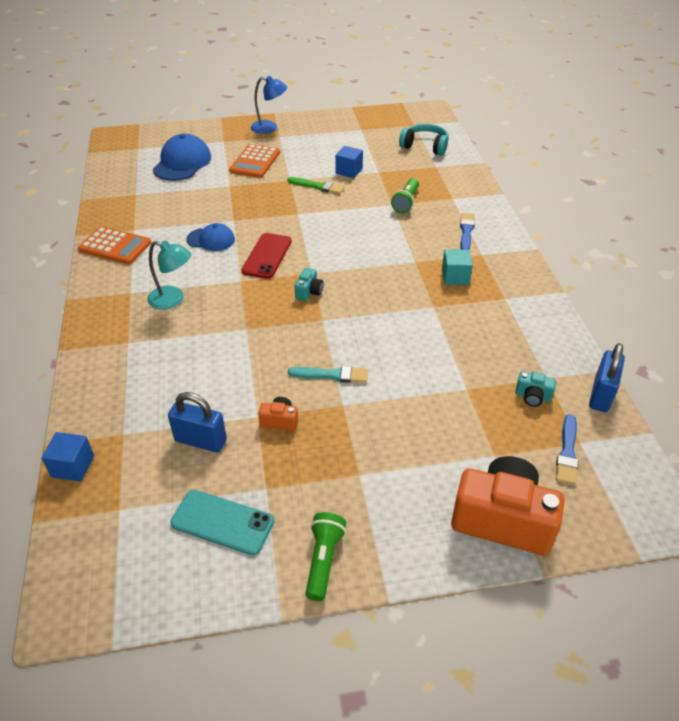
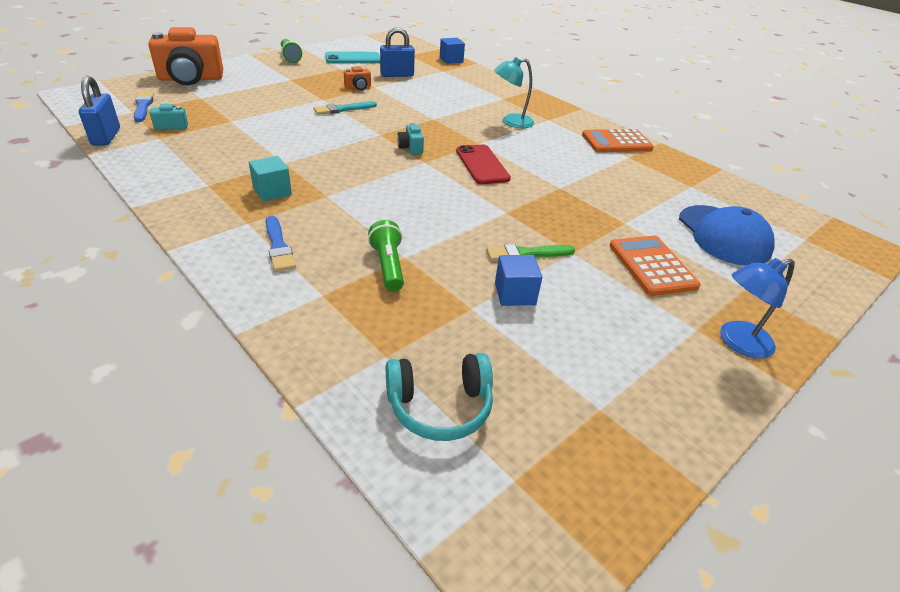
camera: 145 degrees right, 5 degrees down
(211, 239) = (551, 165): blue cap -> none

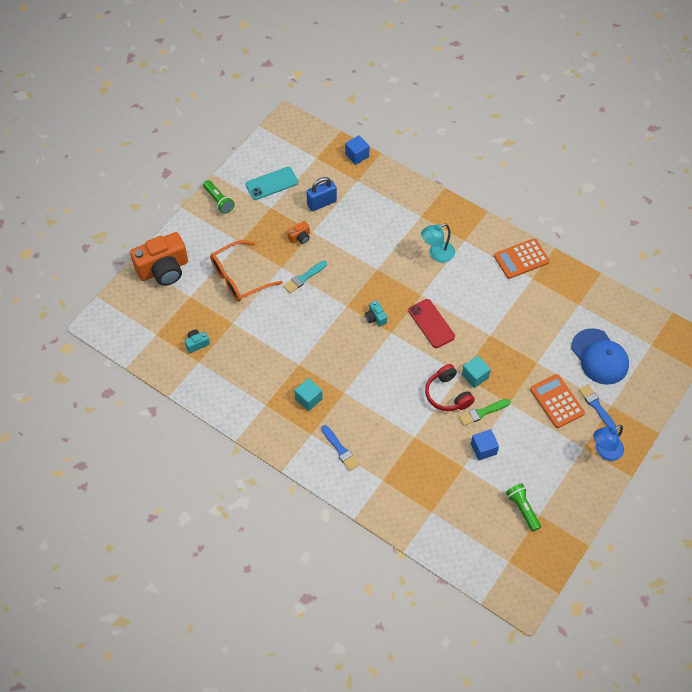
camera: 10 degrees left, 20 degrees up
(106, 137) = (164, 372): blue padlock -> none
(143, 106) = (158, 324): blue brush -> blue brush (596, 406)
(269, 97) = (239, 277): none -> orange glasses
(388, 266) = (408, 447): green flashlight -> green flashlight (522, 509)
(440, 406) = (466, 533): turquoise headphones -> none
(478, 226) = (447, 394): none -> red headphones
(526, 217) = (475, 376): none -> turquoise cube

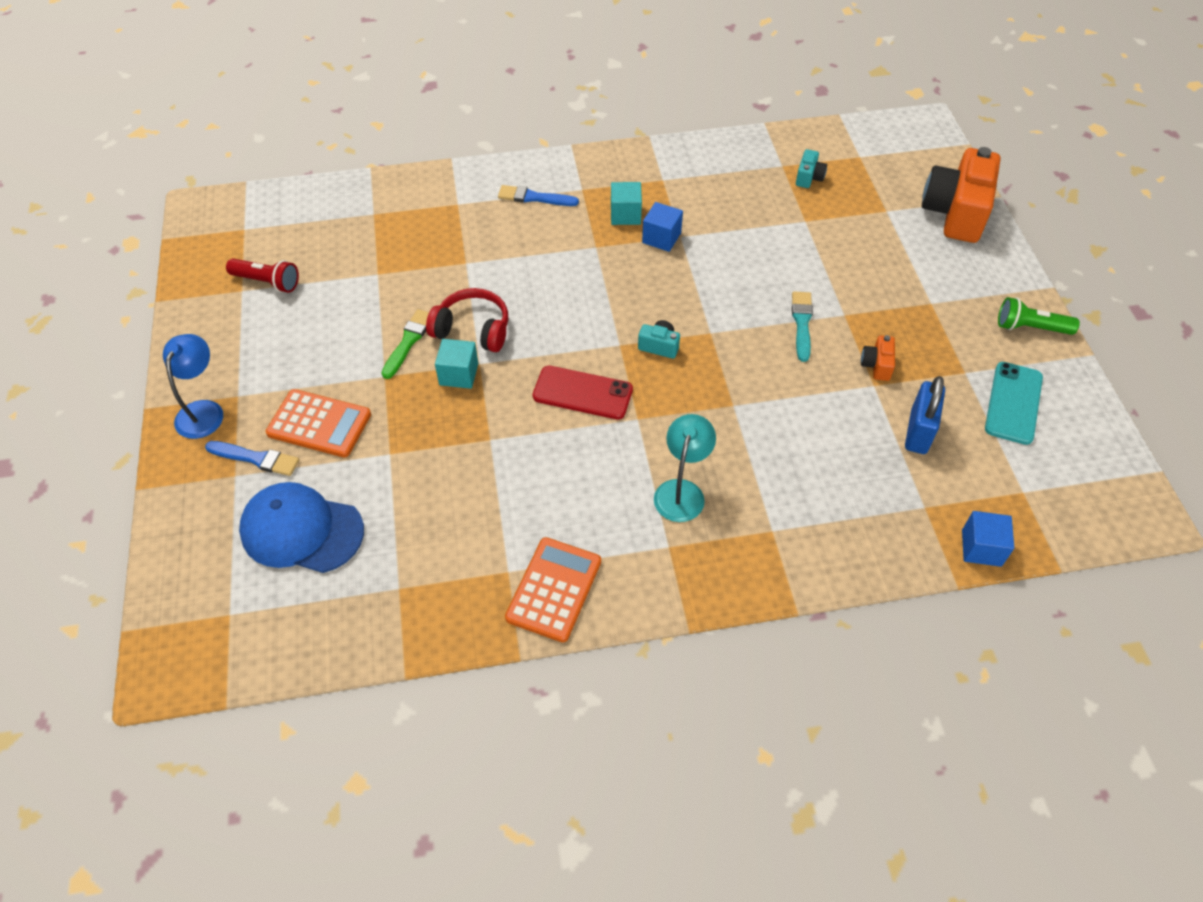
camera: 135 degrees right, 5 degrees down
(239, 277) = (869, 267): orange glasses -> none
(483, 449) = (370, 306): blue cube -> blue cube (661, 238)
(522, 509) = (267, 282): green flashlight -> red flashlight

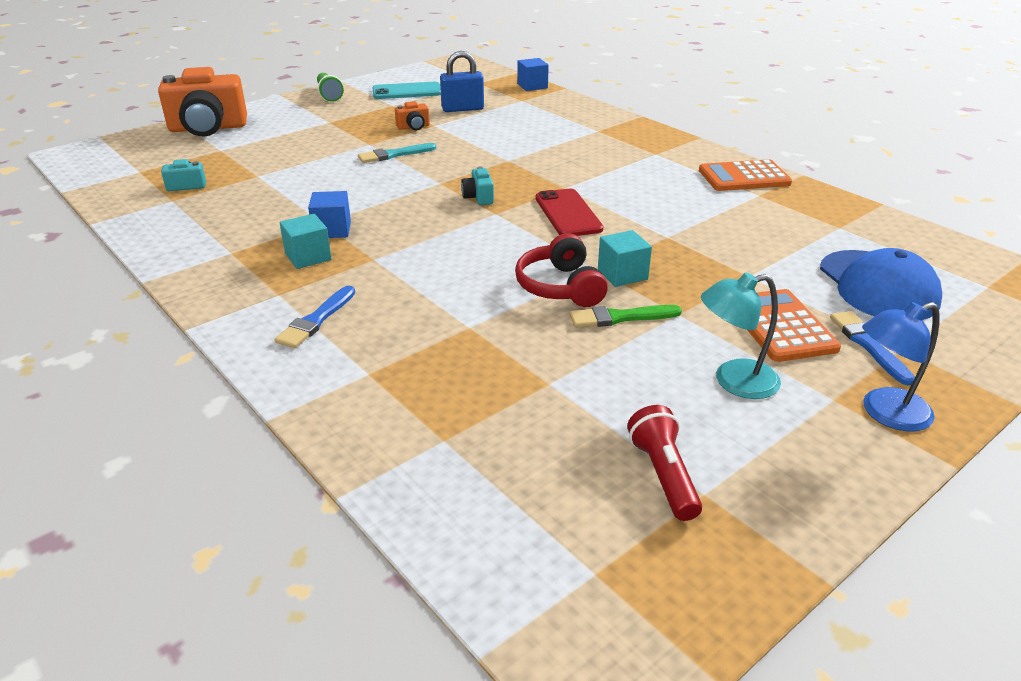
camera: 120 degrees left, 20 degrees down
(534, 197) = (316, 320): blue brush -> blue brush turned 45 degrees clockwise
(682, 491) = (607, 159): turquoise lamp -> turquoise lamp (734, 381)

